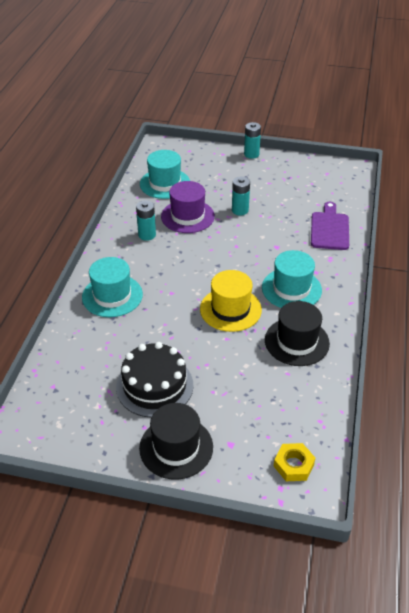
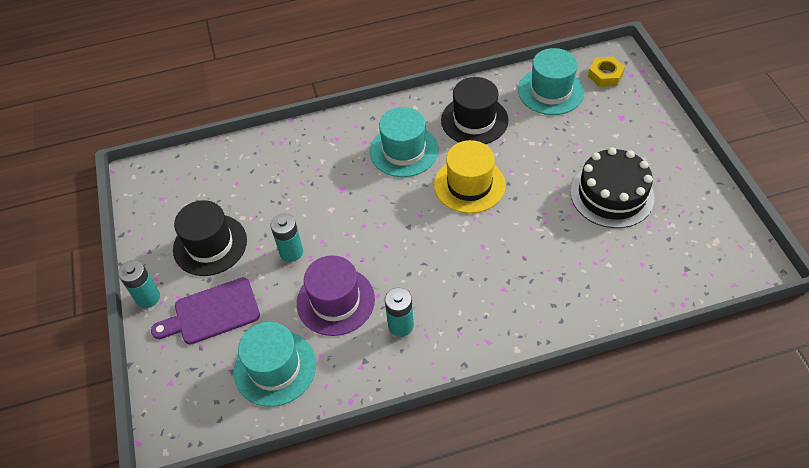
camera: 115 degrees left, 10 degrees up
(112, 296) = (529, 298): turquoise hat -> turquoise hat (550, 91)
(176, 447) = (657, 148): black hat -> black hat (210, 245)
(329, 229) = (281, 156): purple cutting board -> purple cutting board (212, 313)

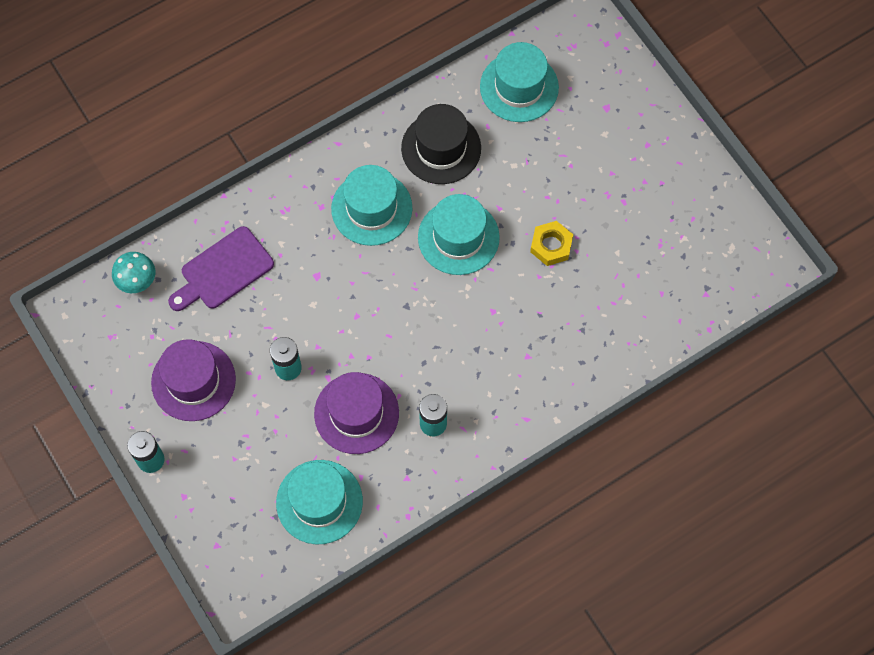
camera: 20 degrees left, 15 degrees up
(199, 164) = (137, 281): none -> turquoise mushroom
(210, 245) = (193, 381): black hat -> purple hat
(212, 313) = (229, 459): purple cutting board -> purple cutting board (223, 271)
(469, 185) = (458, 237): yellow hat -> turquoise hat
(605, 75) = (577, 50): yellow nut -> yellow nut (551, 246)
(612, 194) = (615, 214): black cake -> none

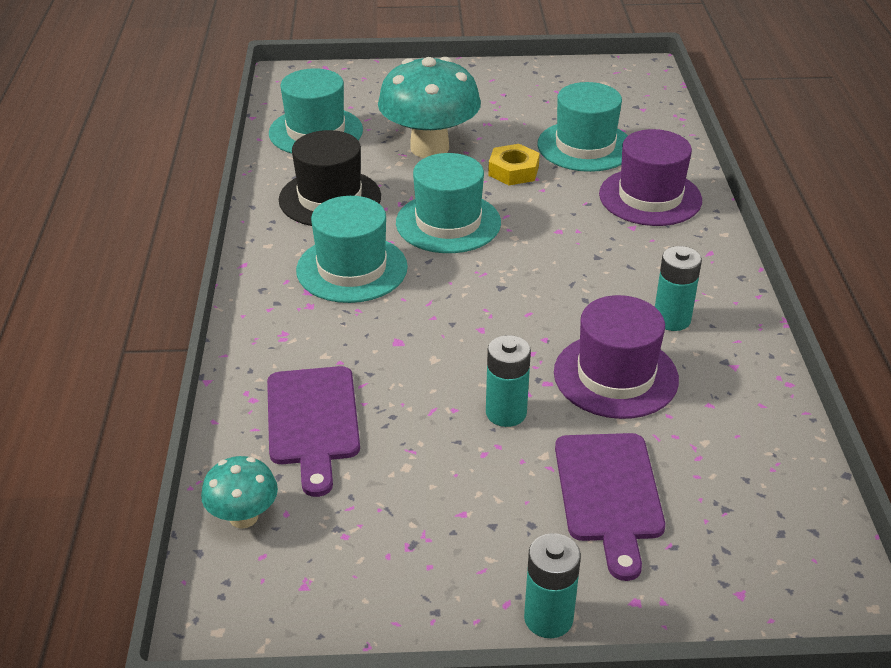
camera: 60 degrees left, 30 degrees down
(193, 381) = (453, 516): purple hat -> purple hat (650, 197)
(253, 452) = (609, 494): none -> purple cutting board
(319, 502) = (726, 456): turquoise hat -> turquoise hat (585, 146)
(546, 174) = (429, 148): none -> turquoise mushroom

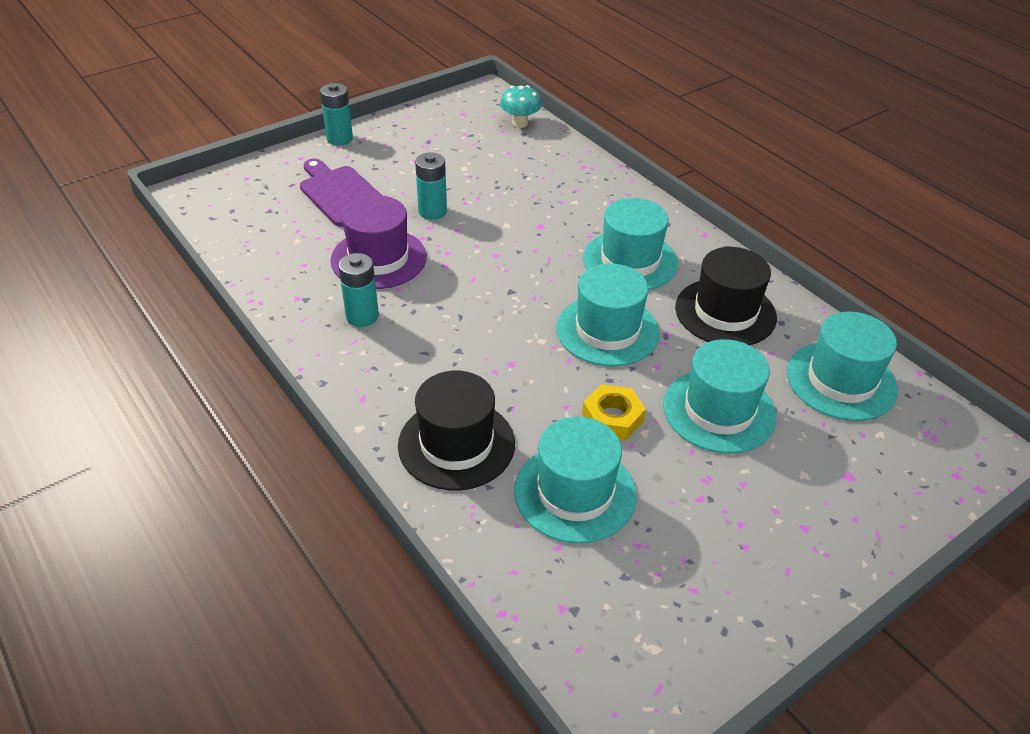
camera: 145 degrees right, 5 degrees up
(313, 421) = (537, 168): purple cutting board -> none
(429, 148) = (719, 411): turquoise mushroom -> turquoise hat
(650, 197) = (456, 444): purple hat -> black hat

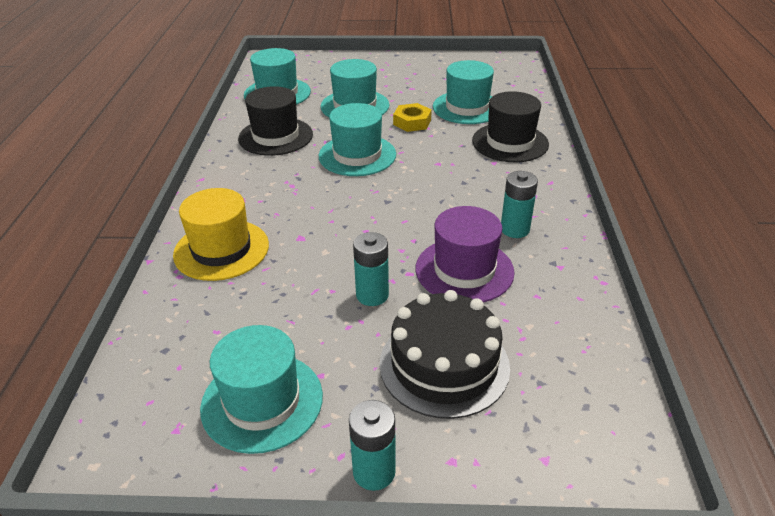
camera: 140 degrees left, 5 degrees down
(341, 194) = (444, 365): purple cutting board -> black cake
(520, 123) = (144, 368): turquoise mushroom -> none
(584, 192) = (221, 250): none -> yellow hat
(630, 261) = (279, 184): turquoise hat -> turquoise hat (262, 401)

